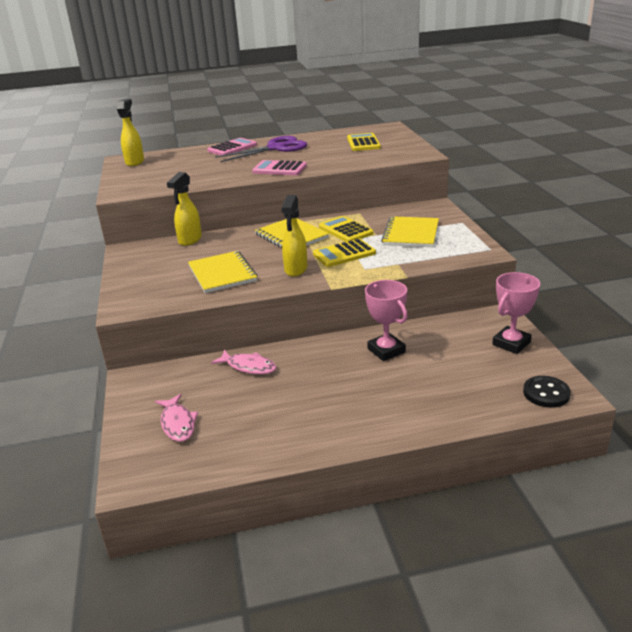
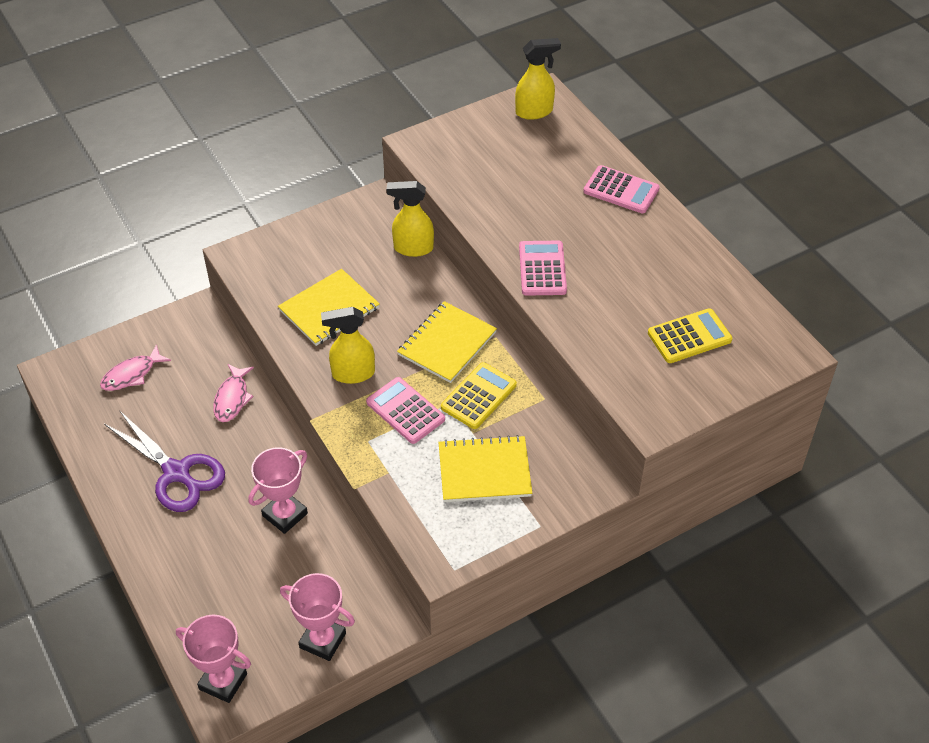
camera: 70 degrees right, 20 degrees up
(276, 148) = (634, 239): purple scissors -> purple scissors (177, 473)
(344, 254) = (405, 411): yellow calculator -> pink calculator
(546, 393) = (223, 681): black button -> pink trophy

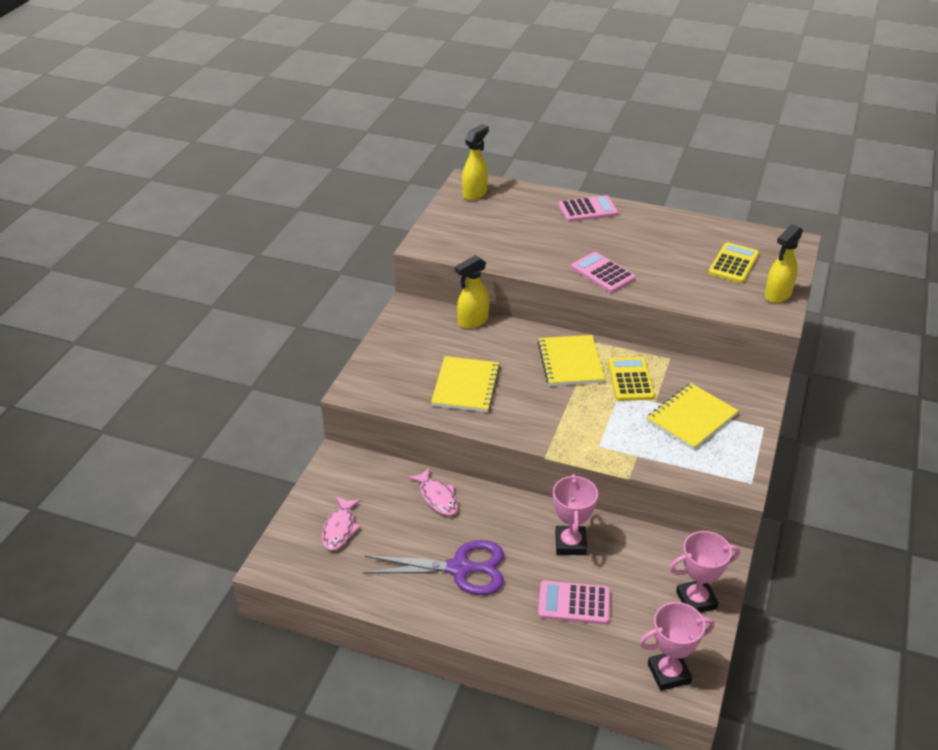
camera: 40 degrees left, 10 degrees down
(352, 374) = (535, 414): yellow spray bottle -> yellow spray bottle (777, 295)
(405, 411) = (598, 415): pink calculator -> pink calculator (574, 603)

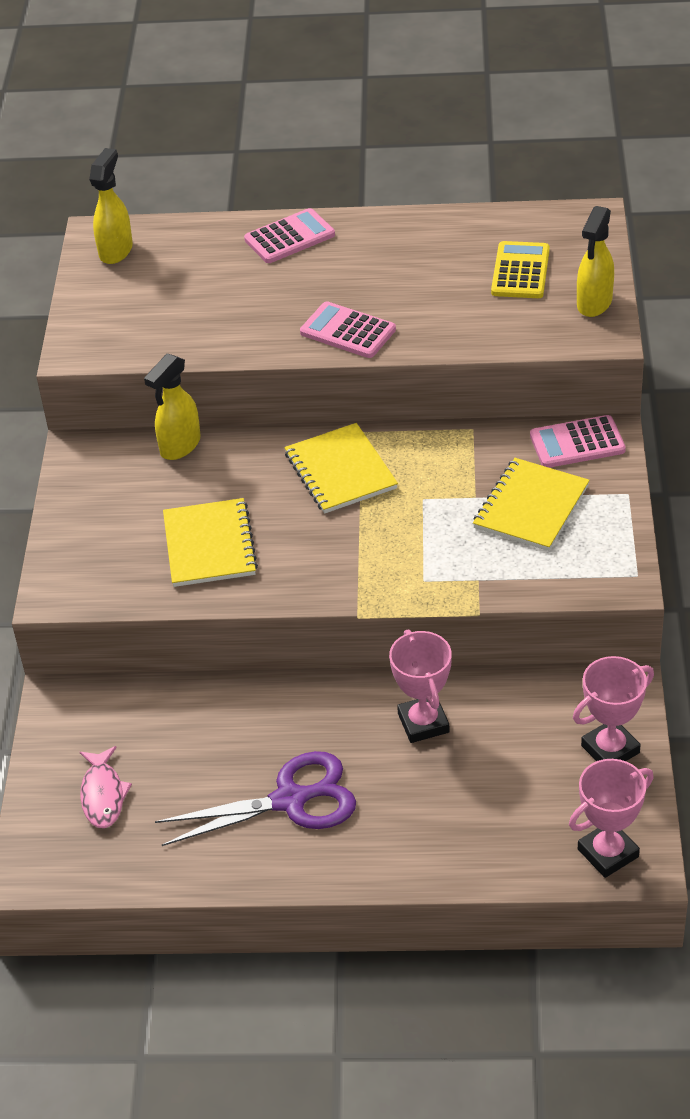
camera: 15 degrees left, 5 degrees up
(437, 497) = (220, 712): pink fish -> none
(574, 603) = (457, 801): pink calculator -> pink calculator (577, 443)
(630, 380) = (431, 474): yellow calculator -> none

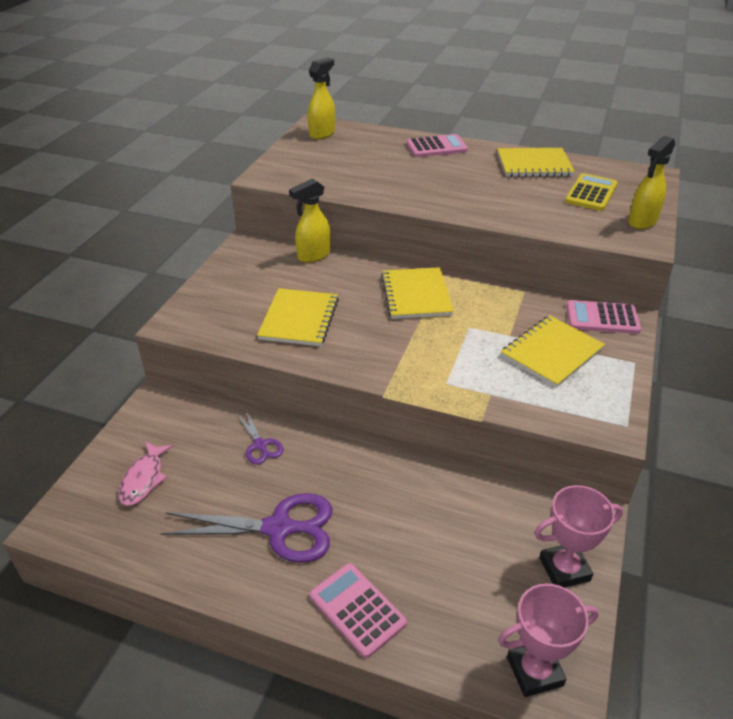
camera: 15 degrees right, 5 degrees down
(220, 715) = (260, 445): none -> purple scissors
(347, 331) = (451, 202): pink calculator -> pink calculator (357, 610)
(423, 723) = (412, 497): pink trophy -> none
(433, 238) = (534, 165): none -> yellow notebook

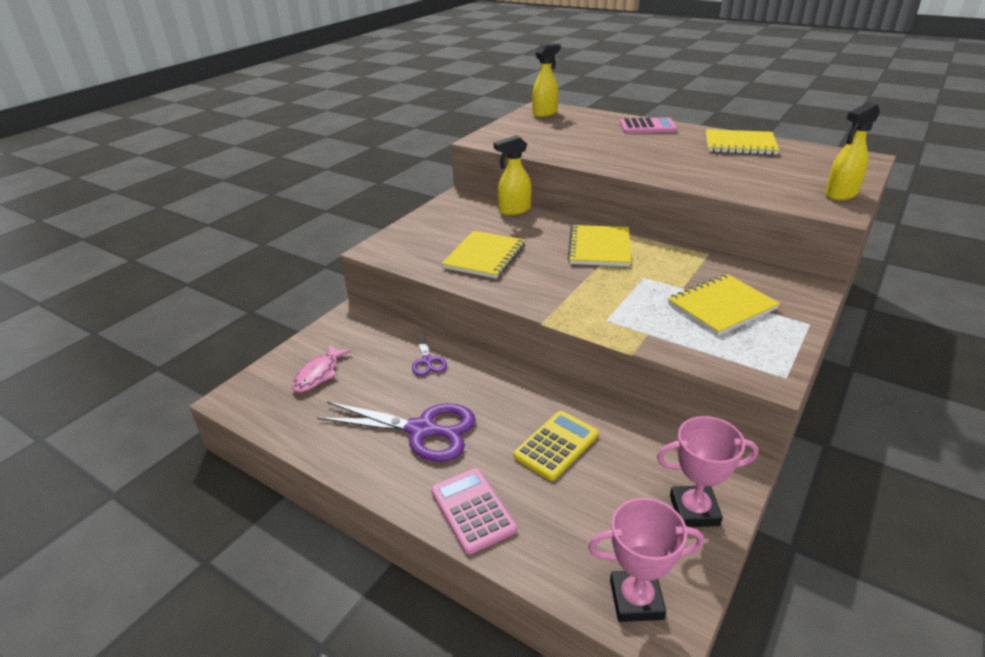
camera: 15 degrees right, 5 degrees down
(591, 193) = (792, 169): yellow calculator -> yellow calculator (556, 445)
(602, 318) = (784, 283): pink calculator -> none

